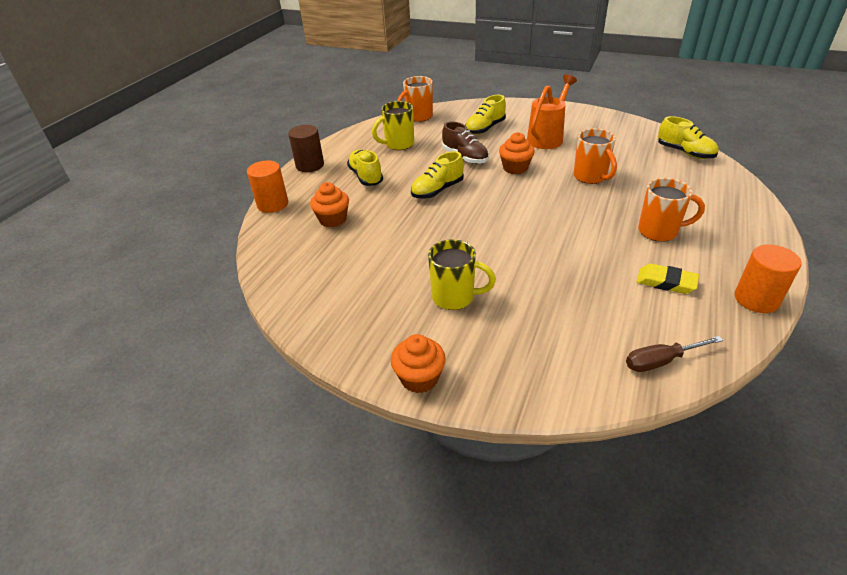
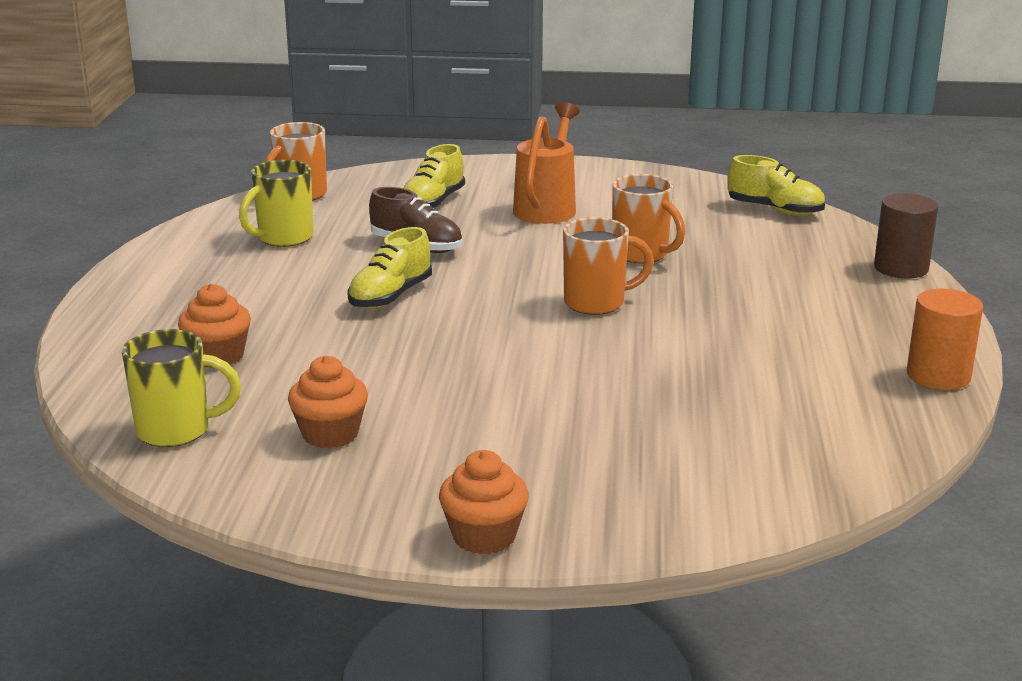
camera: 20 degrees left, 15 degrees down
(273, 204) = (85, 347): orange cylinder -> none
(310, 165) = (126, 283): brown cylinder -> brown cylinder (901, 268)
(366, 176) = (247, 290): yellow shoe -> none
(455, 297) = (492, 432): yellow mug -> yellow mug (177, 431)
(515, 168) = (512, 254): orange cupcake -> orange cupcake (330, 434)
(659, 231) = (775, 313): orange mug -> orange mug (597, 303)
(661, 361) = (835, 462): brown screwdriver -> none
(666, 282) = (807, 372): yellow eraser -> none

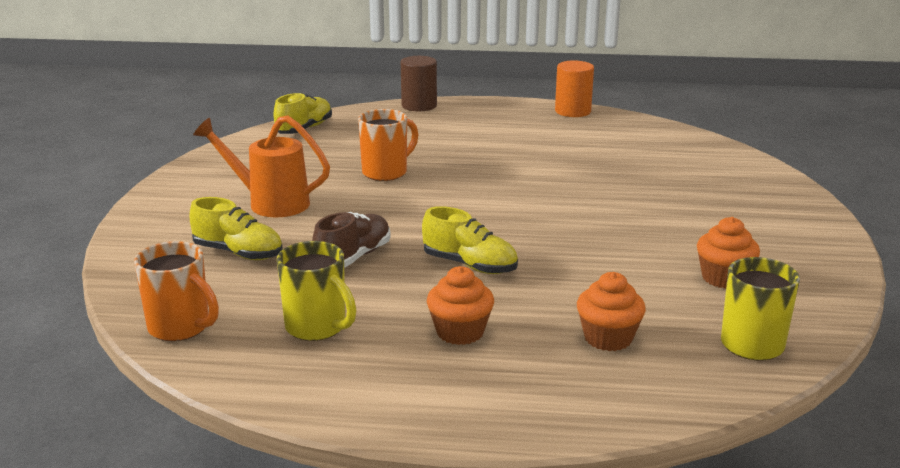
camera: 90 degrees left, 0 degrees up
(484, 536) = (821, 225): orange cupcake -> orange cupcake (460, 332)
(597, 303) = (479, 189): orange mug -> none

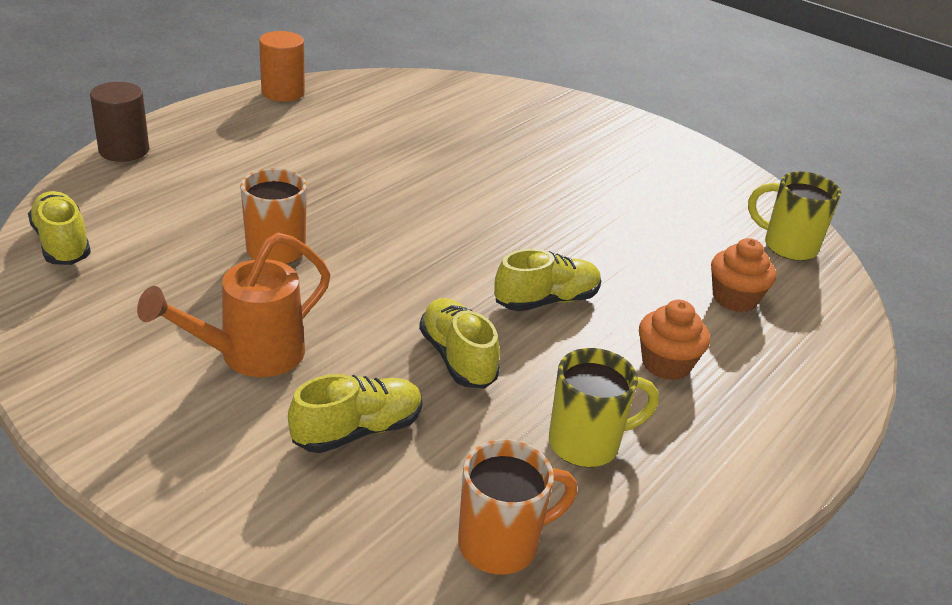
camera: 60 degrees left, 10 degrees up
(353, 257) = (457, 358): brown shoe -> yellow shoe
(723, 278) = (685, 204): orange cupcake -> none

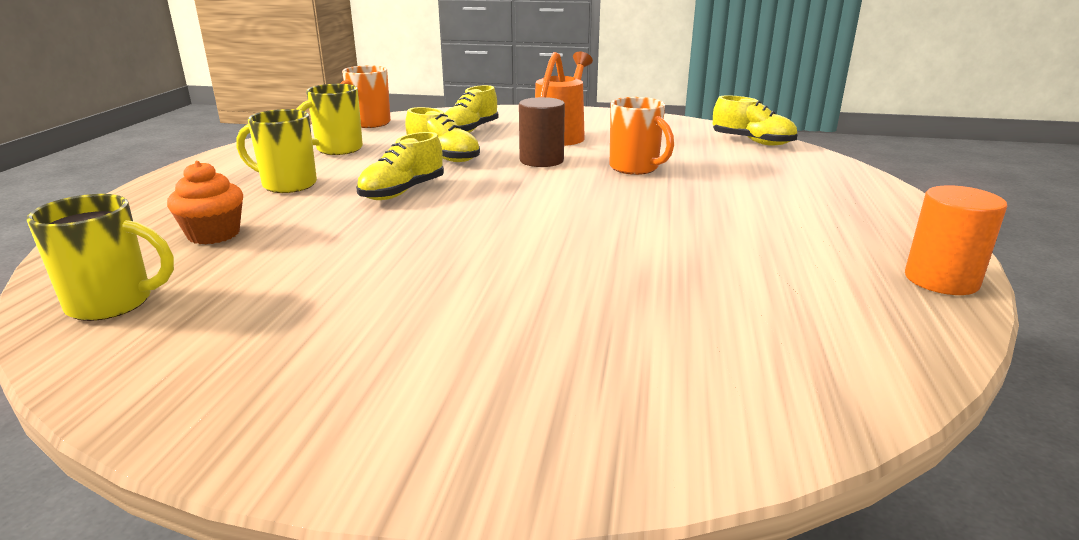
camera: 155 degrees right, 10 degrees down
(124, 150) = (873, 185): brown cylinder -> brown cylinder (541, 160)
(666, 364) = (287, 185): orange cupcake -> yellow mug

